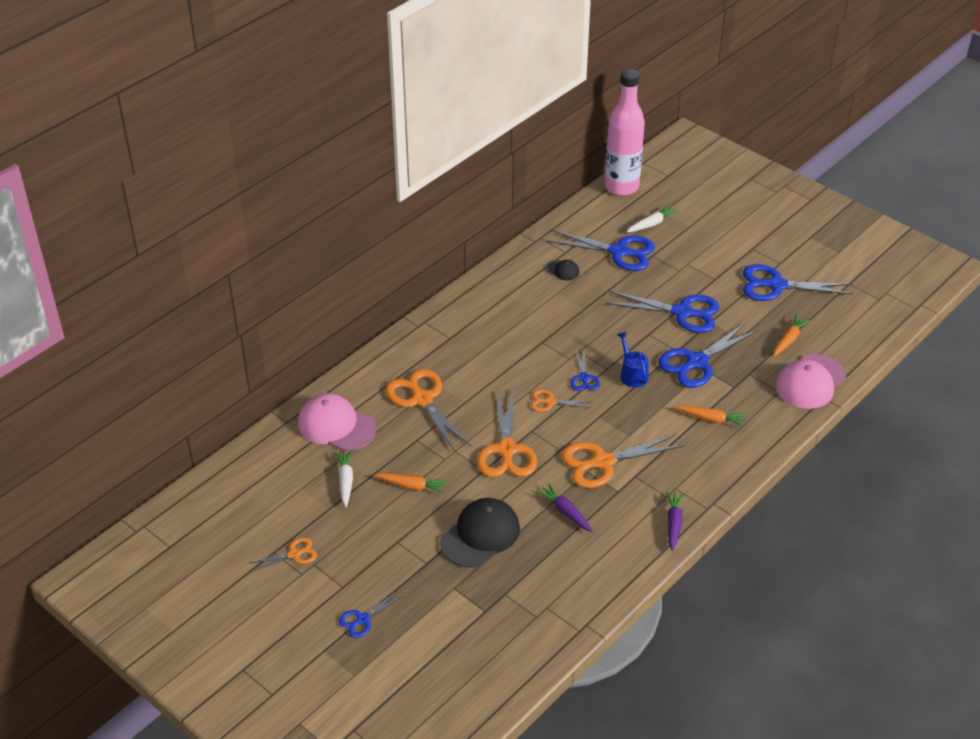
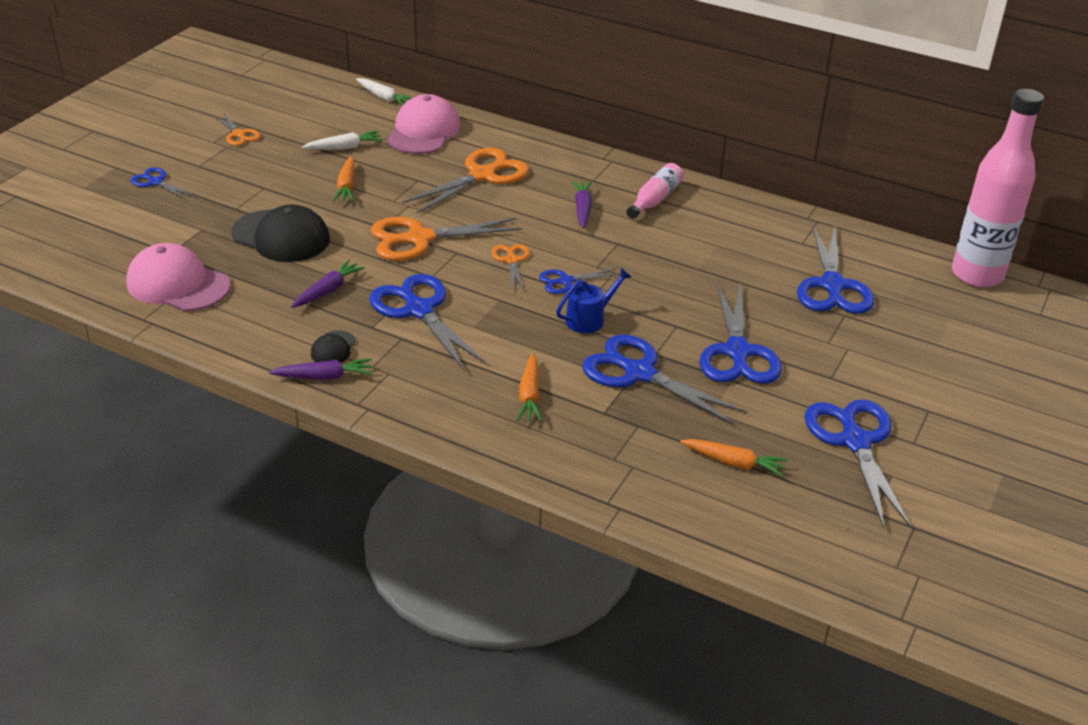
camera: 75 degrees right, 5 degrees down
(488, 310) = (655, 199): none -> pink bottle
(490, 351) = (582, 209): none -> purple carrot
(562, 270) = (763, 244): black cap -> black cap (333, 348)
(603, 462) = (419, 310): orange scissors -> blue scissors
(652, 224) = (914, 309): white carrot -> white carrot (384, 98)
(810, 382) = (648, 490): pink cap -> pink cap (178, 284)

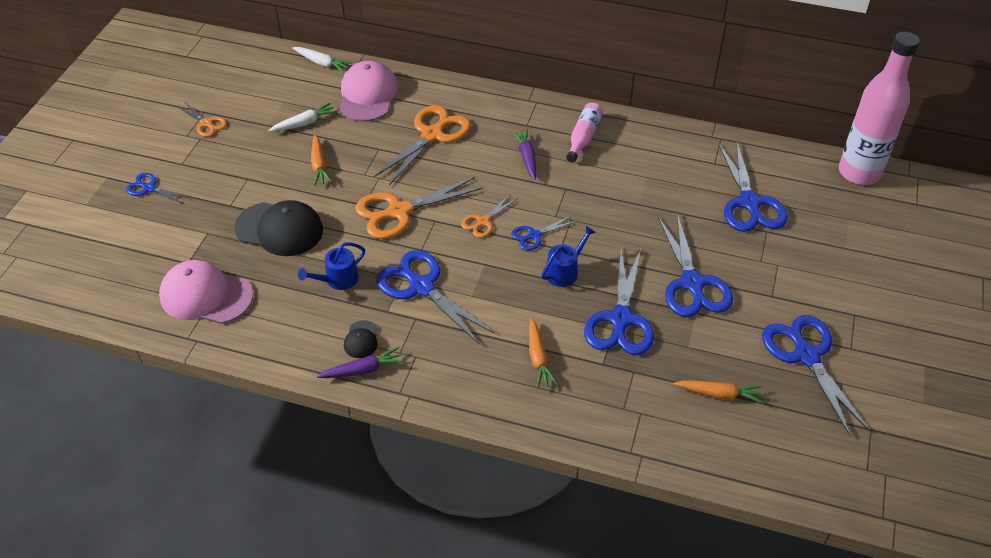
camera: 10 degrees left, 10 degrees up
(328, 290) = (338, 280): purple carrot -> blue watering can
(511, 260) = (483, 221): orange scissors -> orange scissors turned 120 degrees counterclockwise
(640, 373) = (620, 319): blue scissors -> blue scissors turned 105 degrees counterclockwise

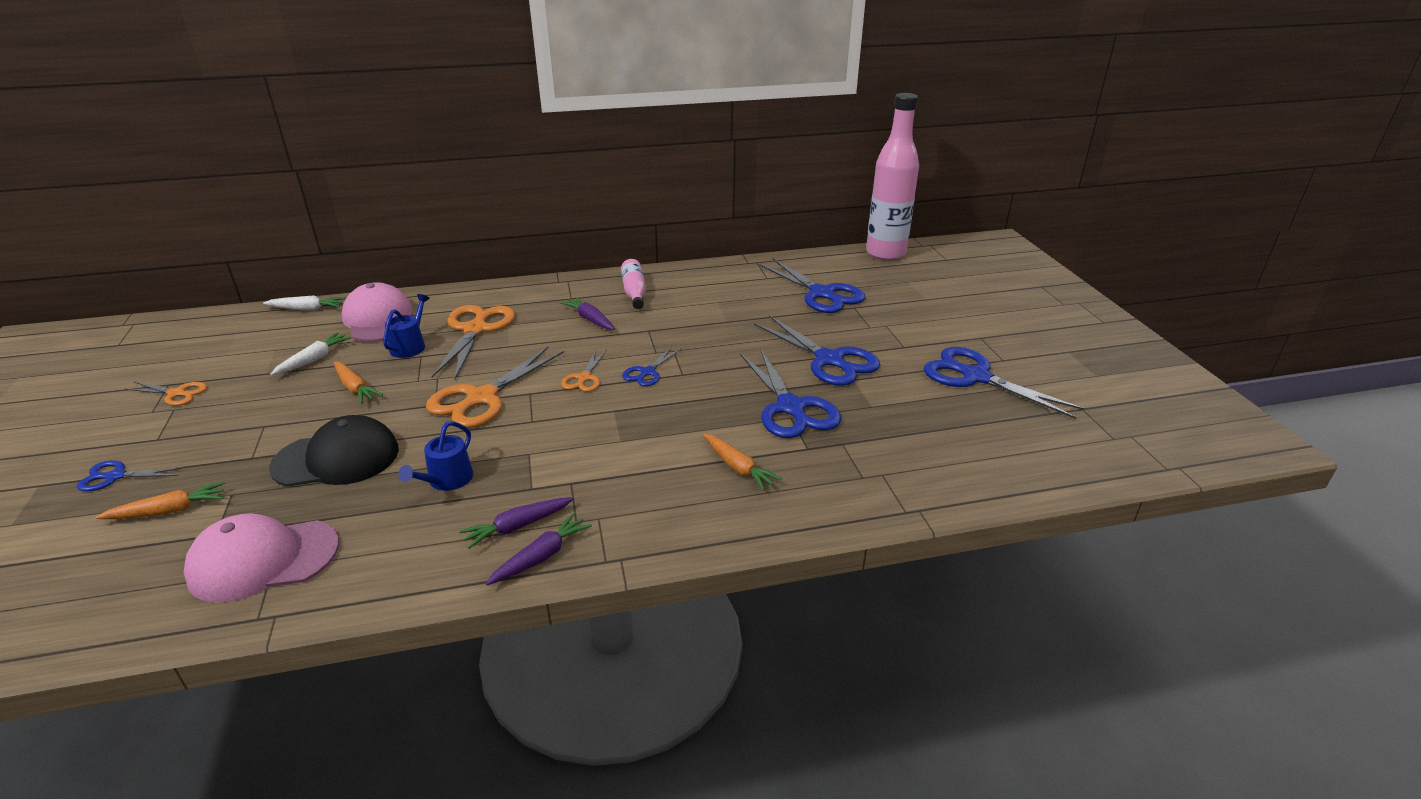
camera: 30 degrees left, 15 degrees down
(361, 339) = (518, 527): black cap -> purple carrot
(422, 287) = (557, 452): blue scissors -> none
(564, 271) = (702, 389): blue watering can -> blue watering can (410, 346)
(719, 394) = (936, 431): orange carrot -> orange carrot (169, 511)

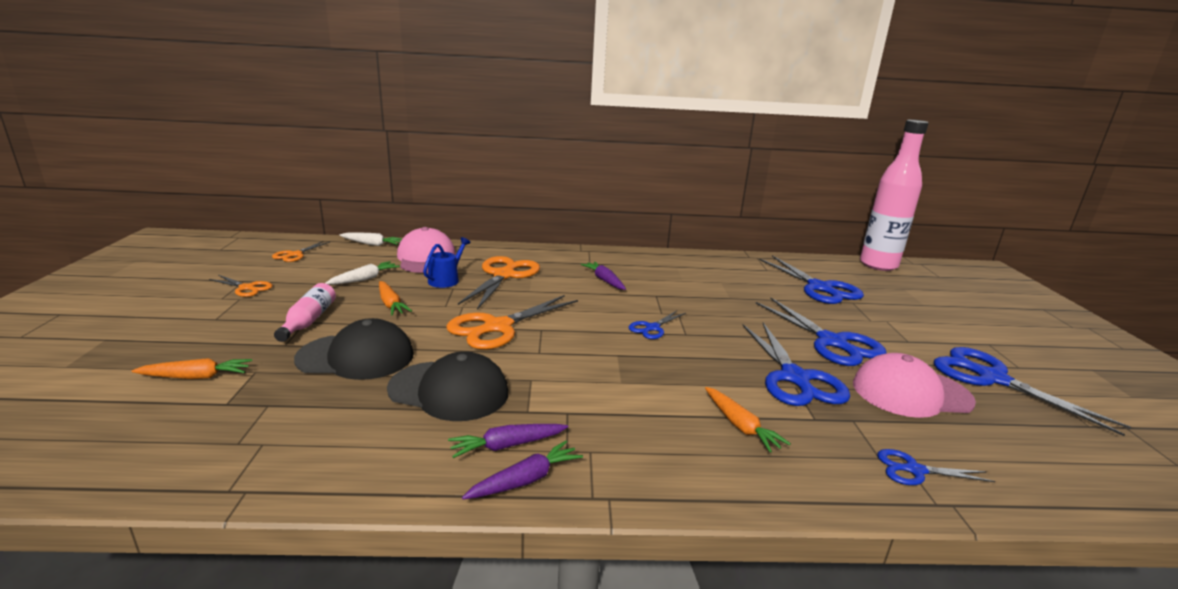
camera: 10 degrees right, 10 degrees down
(116, 476) = (168, 342): blue scissors -> blue scissors (915, 470)
(263, 560) = (257, 434): pink cap -> pink cap (911, 392)
(447, 480) = (449, 391): blue watering can -> black cap
(584, 378) = (593, 324): orange scissors -> orange scissors (295, 254)
(634, 292) = (646, 265): pink bottle -> pink bottle (308, 321)

